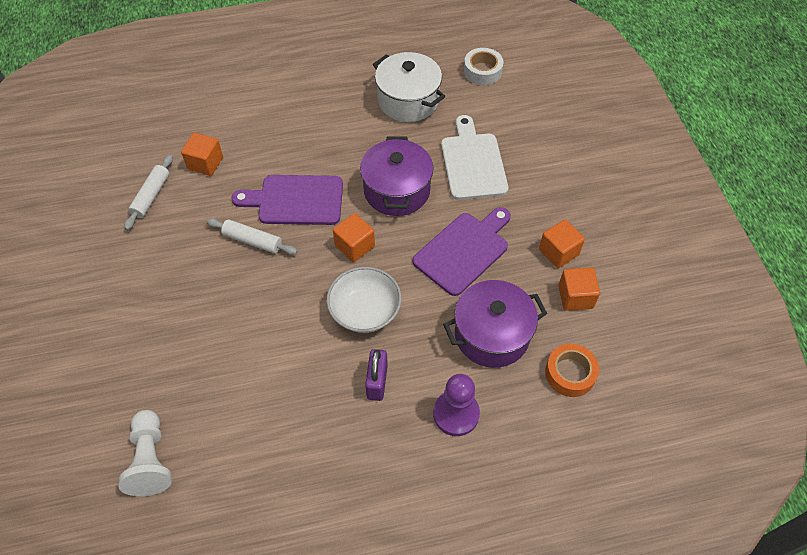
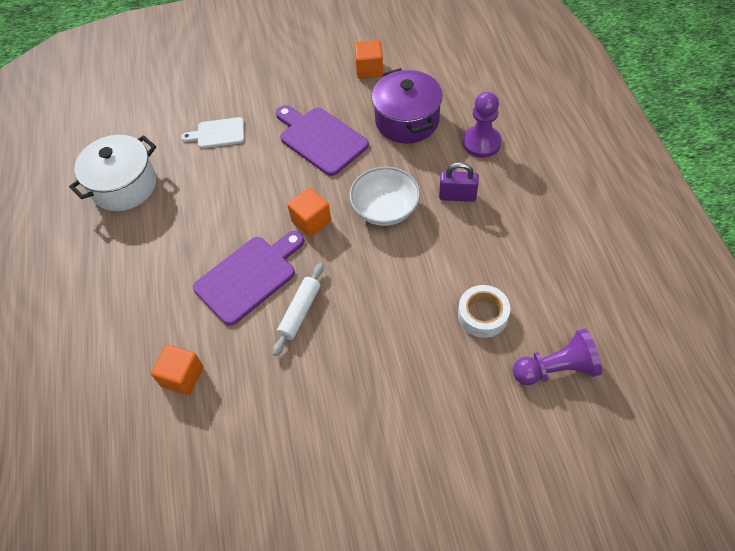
camera: 85 degrees left, 0 degrees up
(151, 196) = (226, 431): white rolling pin -> none
(151, 460) = (556, 369): white pawn -> purple pawn
(296, 200) = (249, 277): purple cutting board -> purple cutting board turned 135 degrees counterclockwise
(397, 190) = (245, 191): purple pot -> none
(472, 163) = (218, 133): white cutting board -> white cutting board, size x0.60
(482, 71) = (96, 126): white tape -> white tape (482, 315)
(558, 252) = (325, 78): orange cube -> none
(570, 373) = (439, 75): orange tape -> none

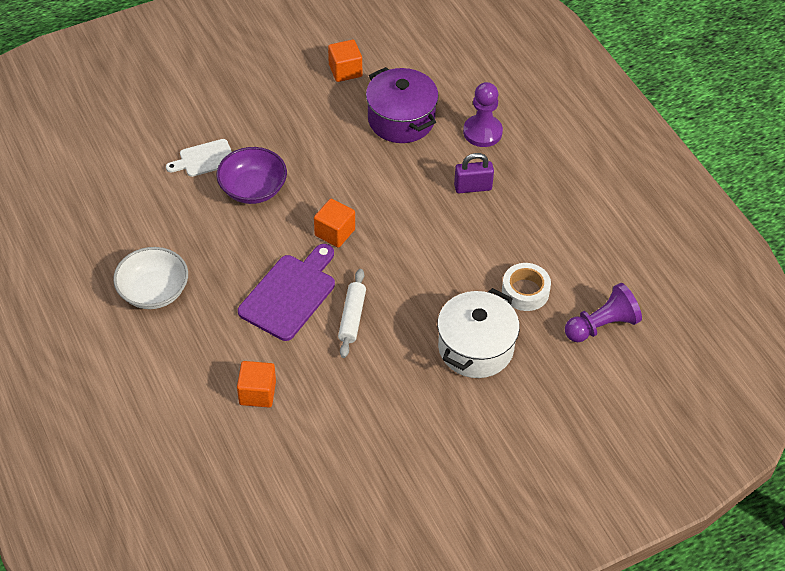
camera: 20 degrees left, 5 degrees down
(124, 186) = (122, 227): white pot -> white pot (475, 348)
(251, 167) = (253, 189): none -> purple bowl
(320, 139) = (317, 150): purple cutting board -> none
(385, 209) = (405, 210): white bowl -> white bowl (154, 291)

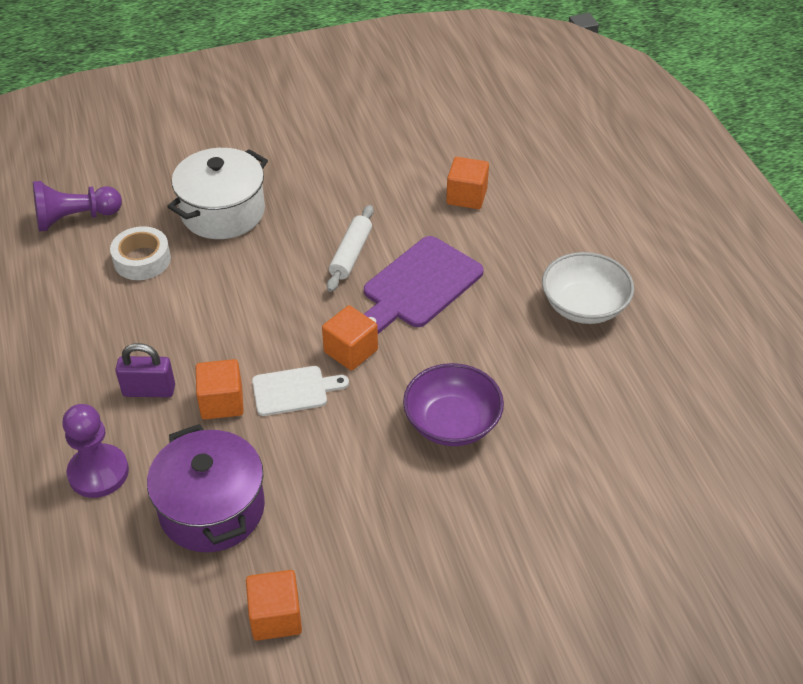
camera: 170 degrees left, 5 degrees down
(204, 159) = (520, 477): white cutting board -> white cutting board (294, 390)
(418, 185) = (222, 402): none -> orange cube

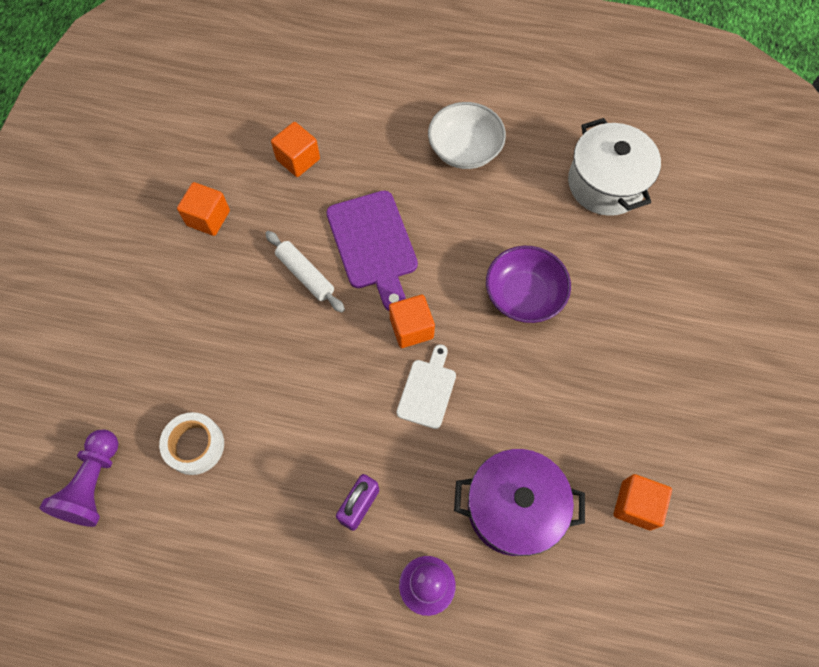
camera: 60 degrees left, 20 degrees up
(222, 402) = (407, 451): orange cube -> orange cube (208, 218)
(223, 212) = (182, 350): white pot -> white pot (606, 183)

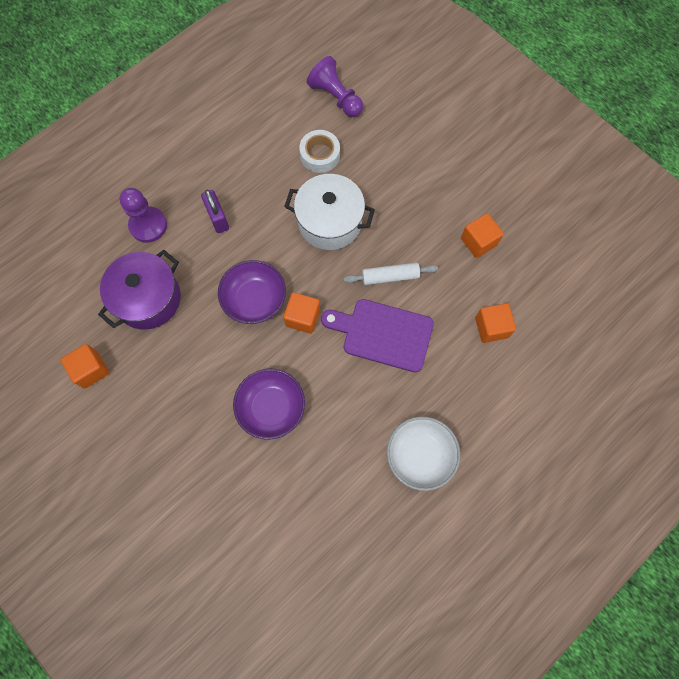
camera: 125 degrees right, 5 degrees up
(427, 390) = (254, 299): white cutting board -> purple bowl
(606, 183) = (314, 544): white pot -> white pot (329, 222)

